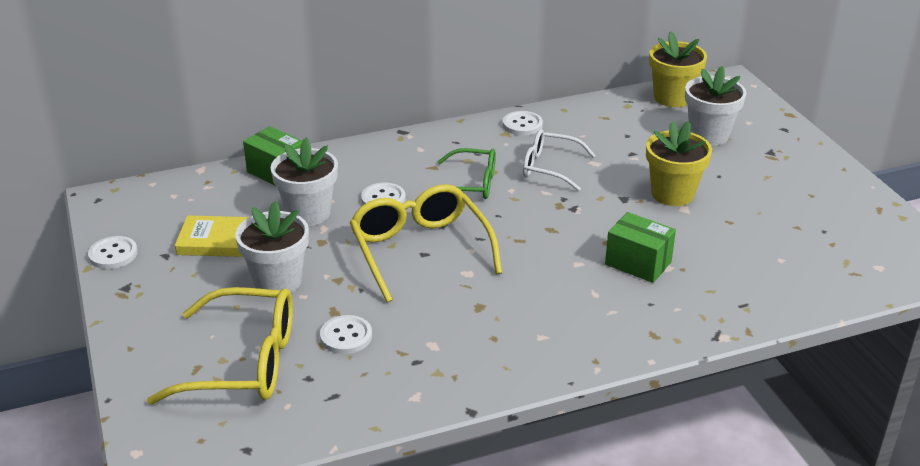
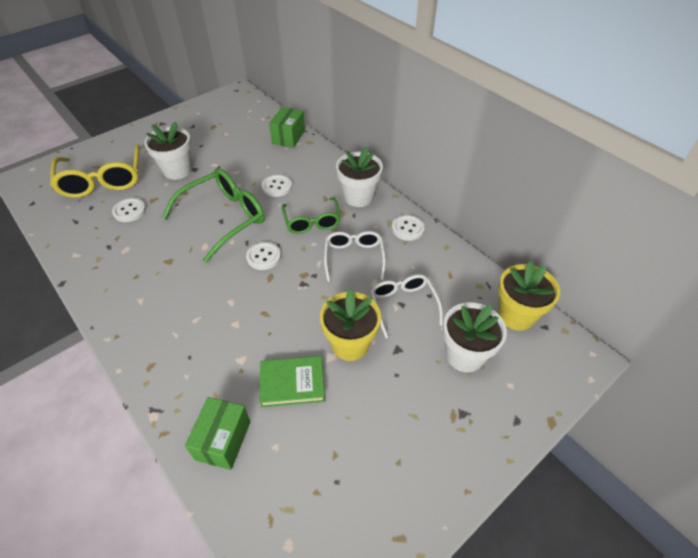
camera: 70 degrees right, 15 degrees up
(113, 254) = (189, 110): white button -> white button (263, 257)
(216, 241) = (210, 138): yellow book -> none
(308, 213) = (249, 161): white flower pot -> white flower pot (358, 197)
(420, 251) = (223, 218): yellow glasses -> green glasses
(634, 153) = (403, 305): none -> white glasses
(638, 263) = (240, 339): green box -> green box (223, 440)
(710, 238) = (292, 383): none -> green book

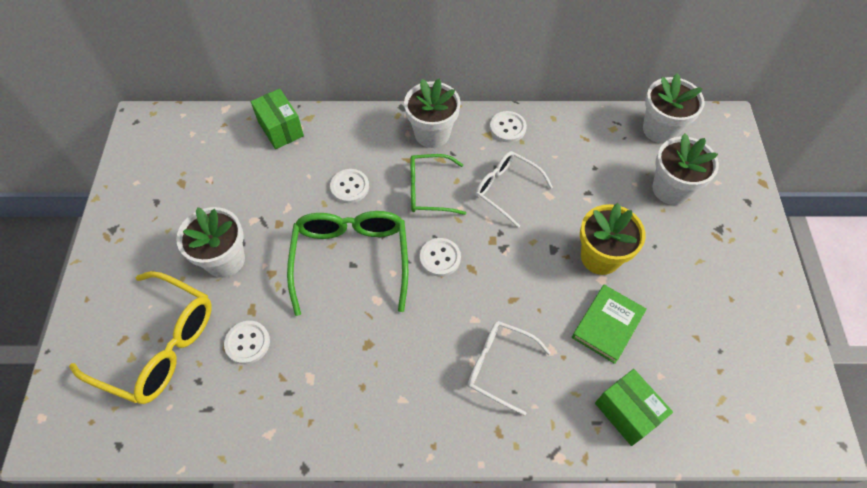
camera: 50 degrees left, 10 degrees up
(312, 221) = (429, 190): green glasses -> green glasses turned 150 degrees clockwise
(403, 305) = (590, 193): white glasses -> white glasses (500, 366)
(516, 315) = (660, 129): yellow flower pot -> white flower pot

